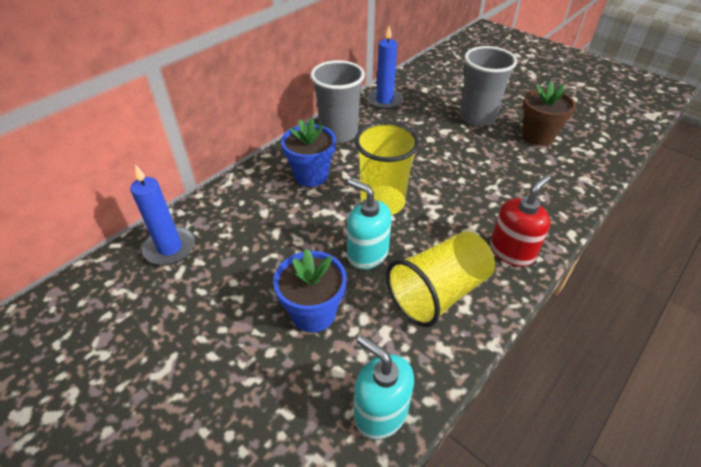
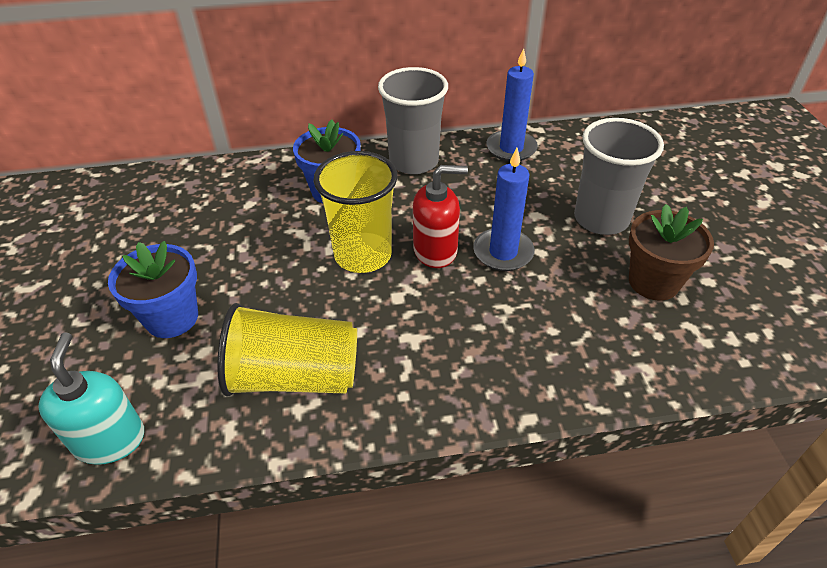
camera: 40 degrees right, 0 degrees up
(170, 248) = (146, 193): blue candle -> blue candle (503, 252)
(367, 254) = (282, 296): turquoise soap dispenser -> none
(511, 251) = (426, 389): red soap dispenser -> red soap dispenser (435, 250)

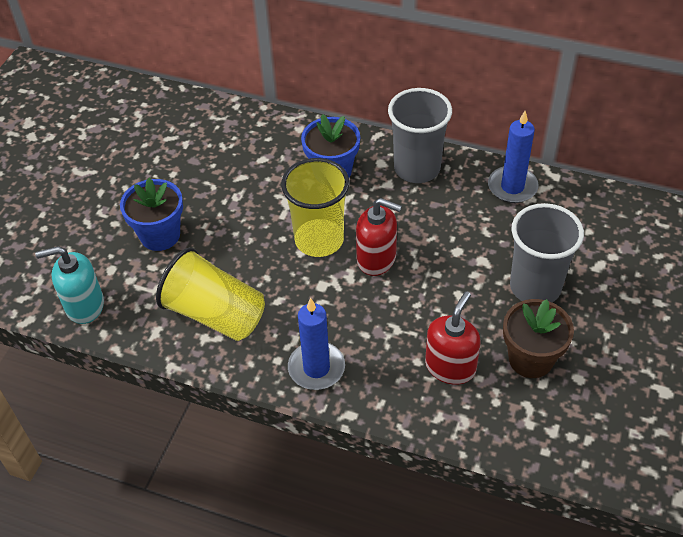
camera: 30 degrees right, 5 degrees up
(110, 439) = (84, 305): turquoise soap dispenser -> turquoise soap dispenser turned 120 degrees counterclockwise
(503, 252) = (428, 282): blue candle -> blue candle (316, 368)
(588, 321) = (450, 367): none -> red soap dispenser

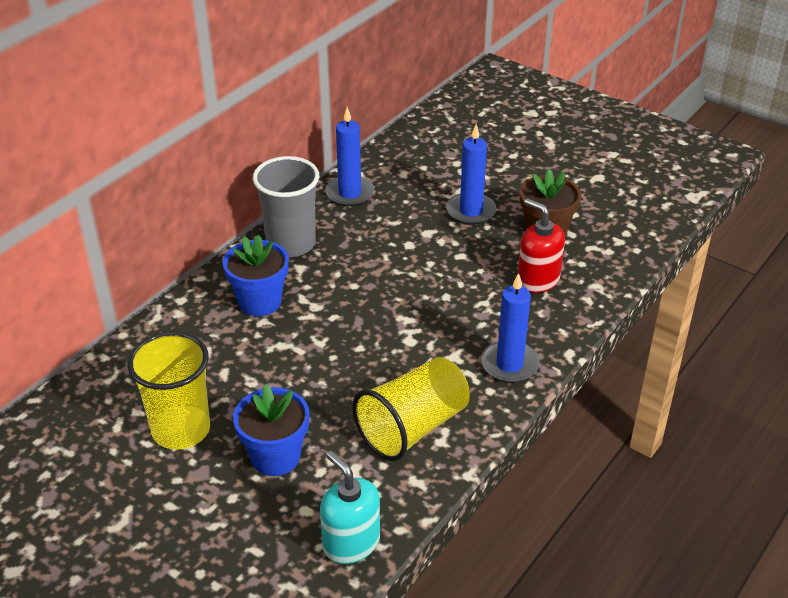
camera: 75 degrees left, 10 degrees down
(84, 305) = (351, 543): turquoise soap dispenser -> turquoise soap dispenser turned 135 degrees clockwise
(319, 240) = (349, 330): yellow cup -> yellow cup (181, 430)
(376, 259) = (394, 296): red soap dispenser -> none
(535, 287) = (471, 211): grey cup -> blue candle

